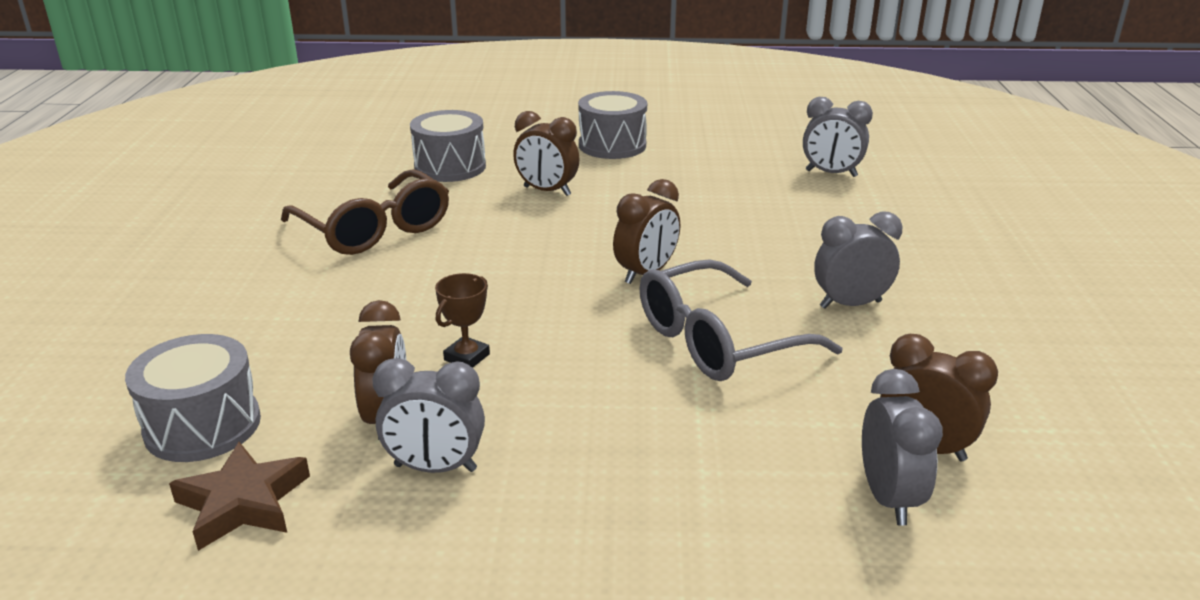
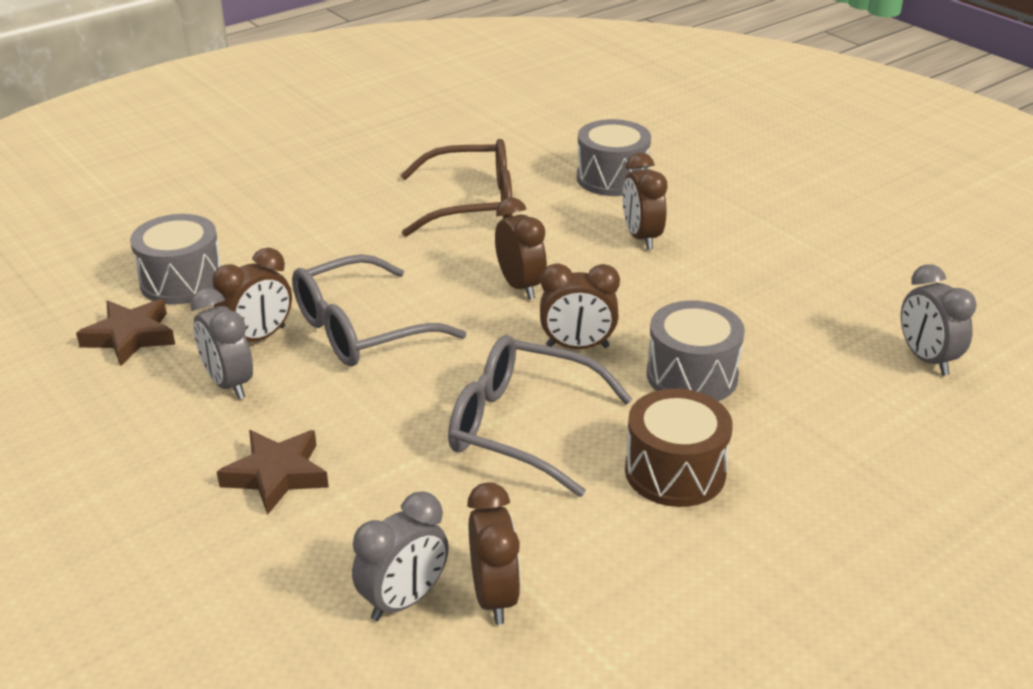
camera: 50 degrees right, 5 degrees up
(375, 229) = (472, 204): brown glasses -> brown glasses turned 105 degrees counterclockwise
(466, 357) = (360, 329): brown trophy -> grey glasses
(528, 260) = (520, 286): none -> brown clock
(612, 145) = (777, 224): grey drum -> grey drum (692, 376)
(626, 498) = (276, 475): none -> brown star
(850, 304) = (675, 472): grey clock -> brown drum

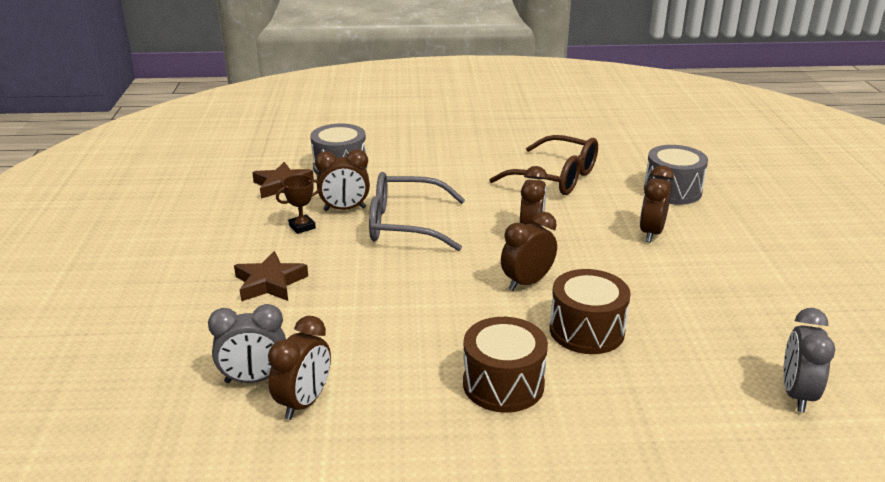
camera: 35 degrees right, 5 degrees down
(229, 384) = (302, 227): grey clock -> brown trophy
(521, 427) = (435, 315): grey glasses -> none
(577, 347) = (527, 282): brown clock -> brown clock turned 105 degrees clockwise
(692, 376) = (586, 330): grey drum -> brown drum

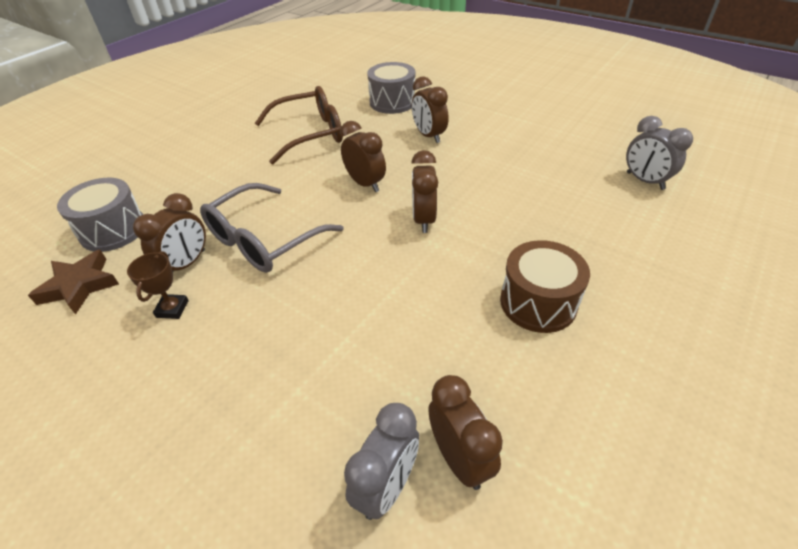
camera: 50 degrees left, 15 degrees up
(270, 283) = (235, 385): brown star -> none
(586, 330) = (510, 224): brown drum -> none

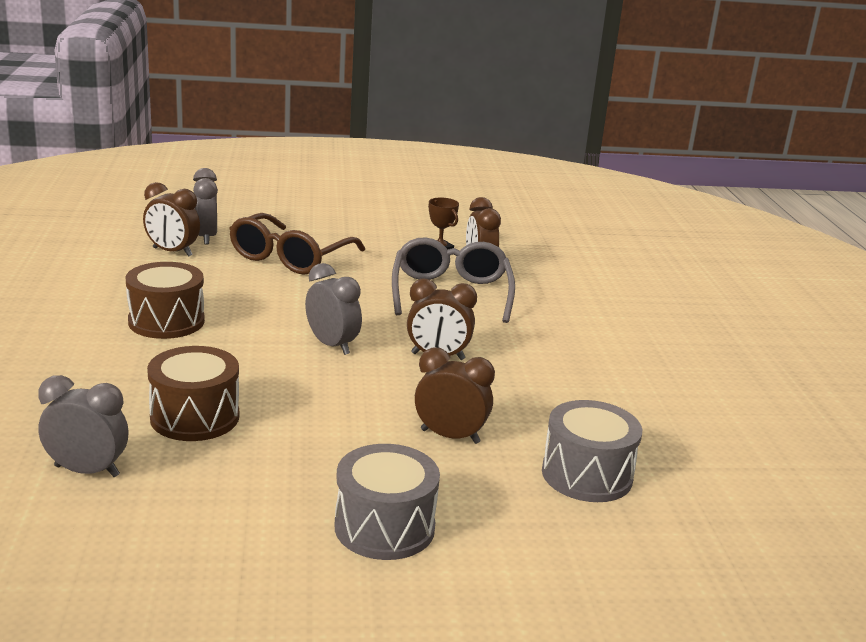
camera: 135 degrees right, 20 degrees down
(79, 286) = (523, 242): brown star -> none
(113, 230) = (577, 266): grey drum -> grey drum (384, 527)
(310, 134) = (597, 386): brown glasses -> brown glasses (290, 258)
(423, 220) = (332, 345): brown clock -> grey clock
(564, 194) = (195, 417): none -> brown drum

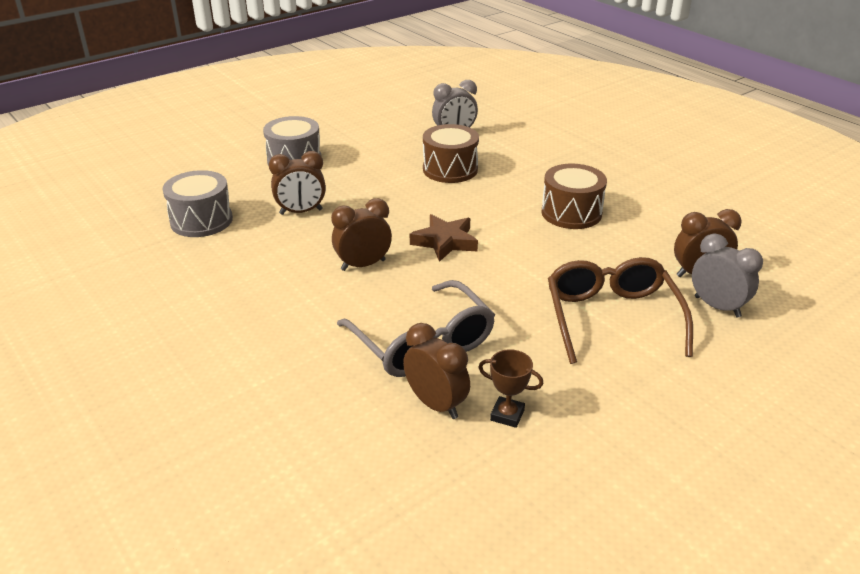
camera: 150 degrees right, 10 degrees up
(332, 345) = (445, 242): grey clock -> brown star

